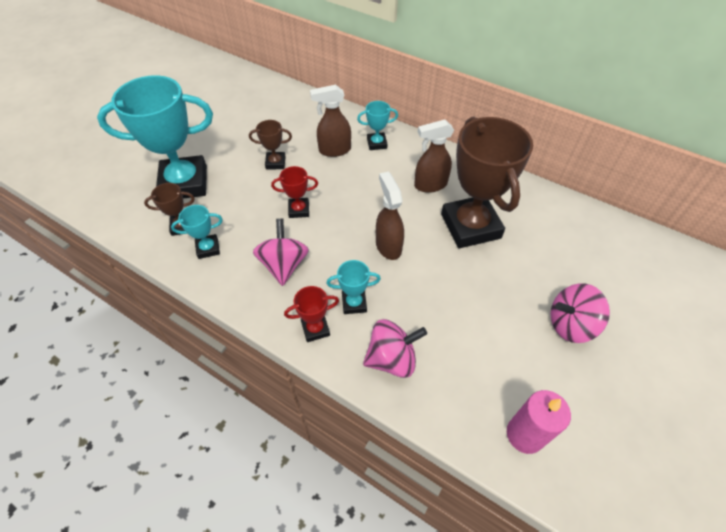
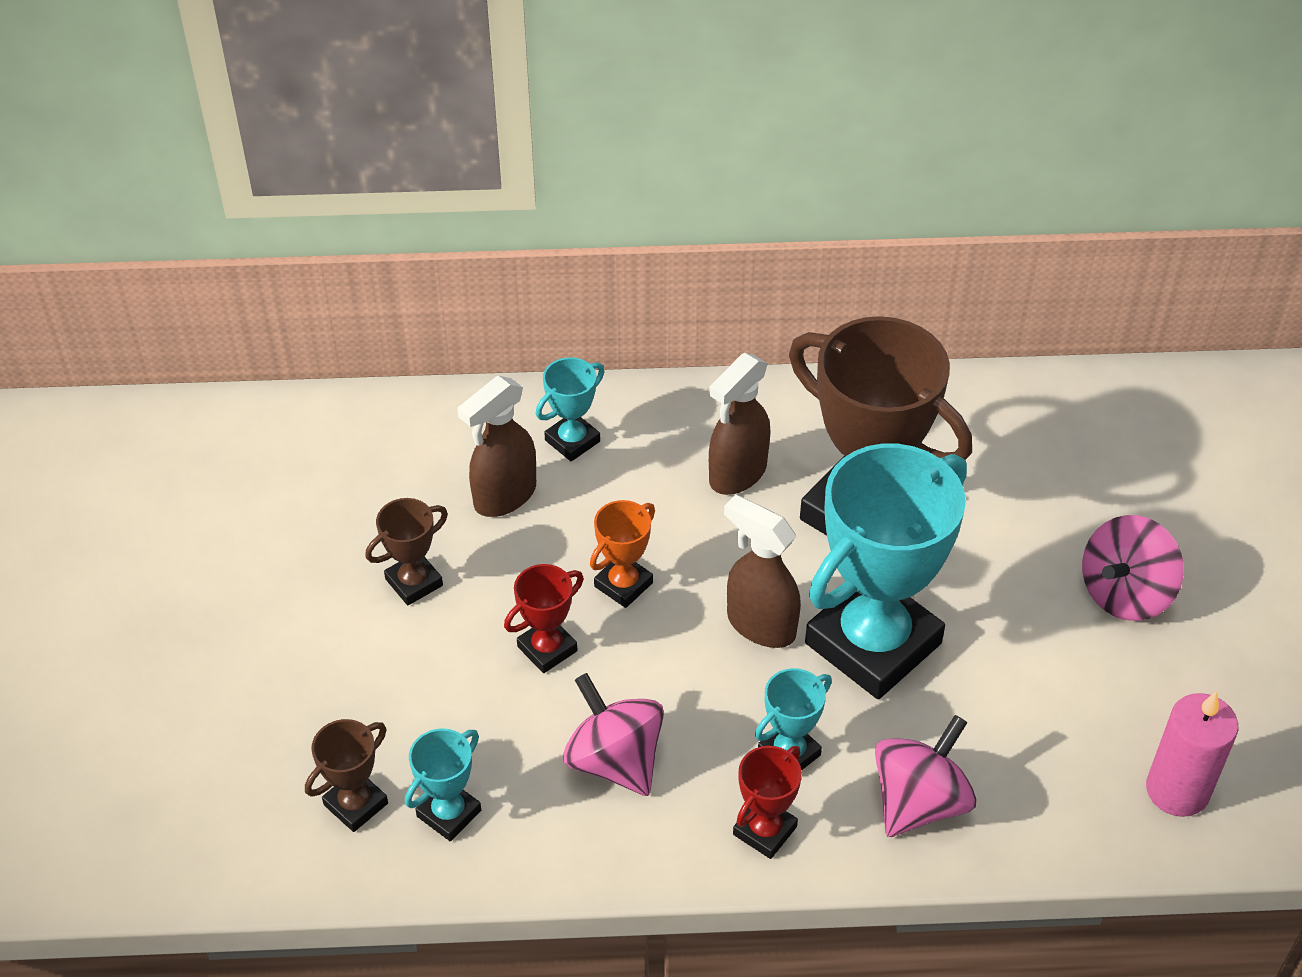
camera: 35 degrees left, 5 degrees down
(184, 183) = (270, 722): turquoise trophy -> turquoise trophy (873, 643)
(348, 202) = (623, 584): none -> orange trophy

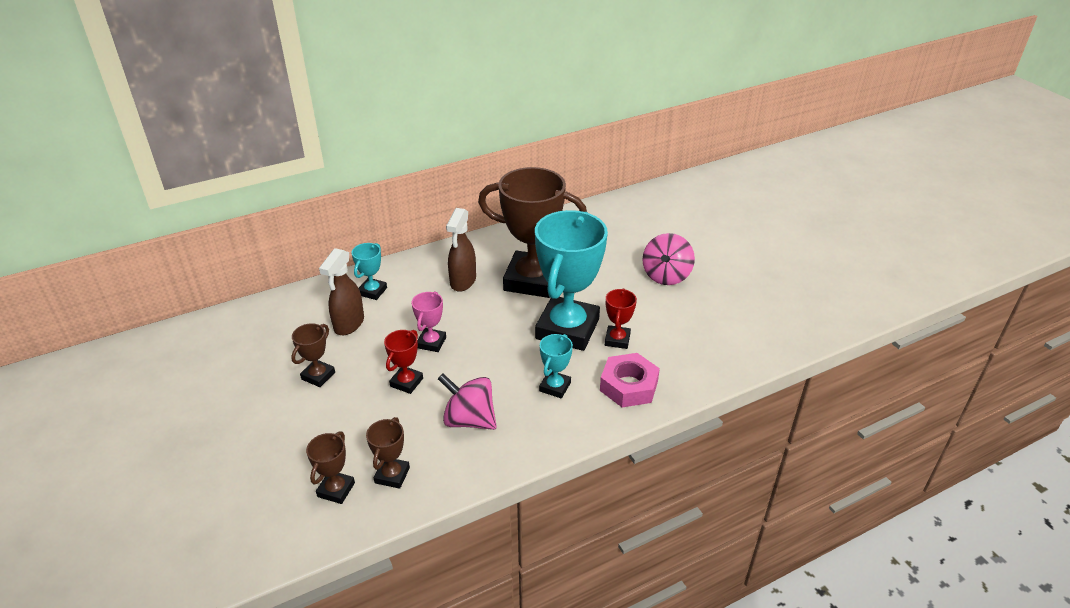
camera: 25 degrees left, 10 degrees down
(449, 813) = (392, 475): turquoise trophy -> brown trophy
(623, 584) = (431, 343): orange trophy -> pink trophy
(760, 625) = (509, 338): brown spray bottle -> none
(764, 830) = (563, 424): red trophy -> red trophy (617, 340)
(919, 802) = (628, 386): pink spinning top -> pink nut
(1177, 790) = (737, 342): pink candle -> none

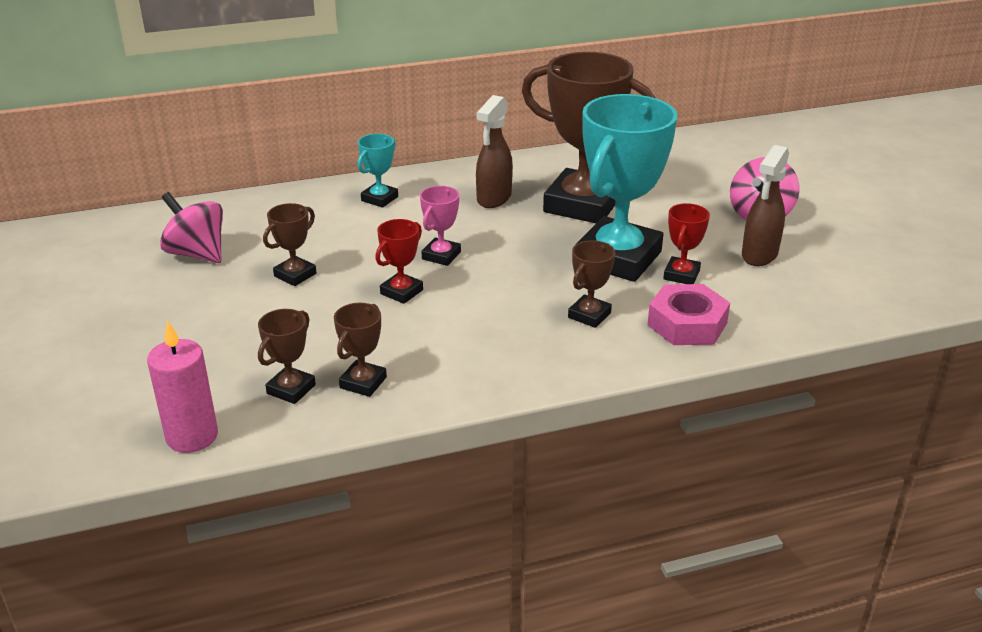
camera: 10 degrees right, 5 degrees down
(264, 547) = (192, 436): none -> pink candle
(349, 324) = (343, 228): brown spray bottle -> brown spray bottle (759, 255)
(469, 420) = (472, 337): pink spinning top -> pink spinning top (197, 254)
(555, 387) = (589, 315): turquoise trophy -> brown trophy

